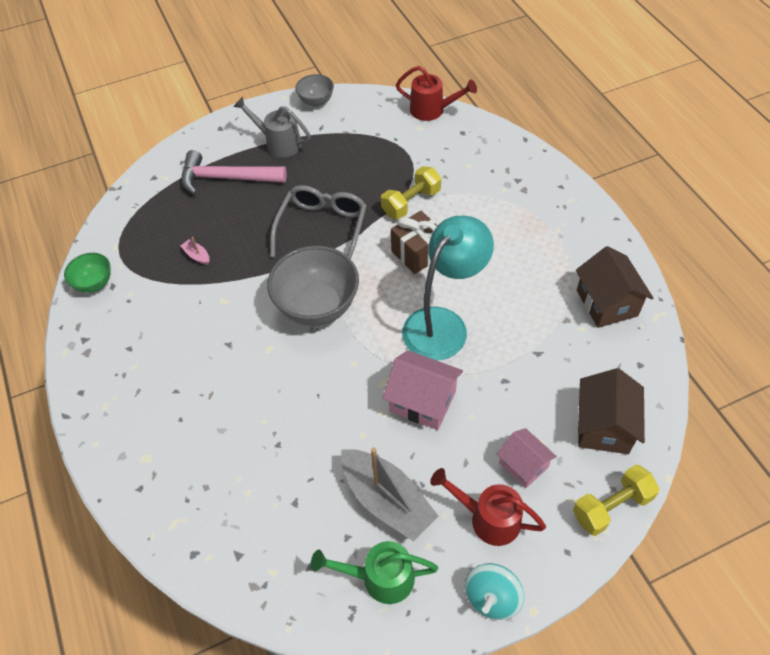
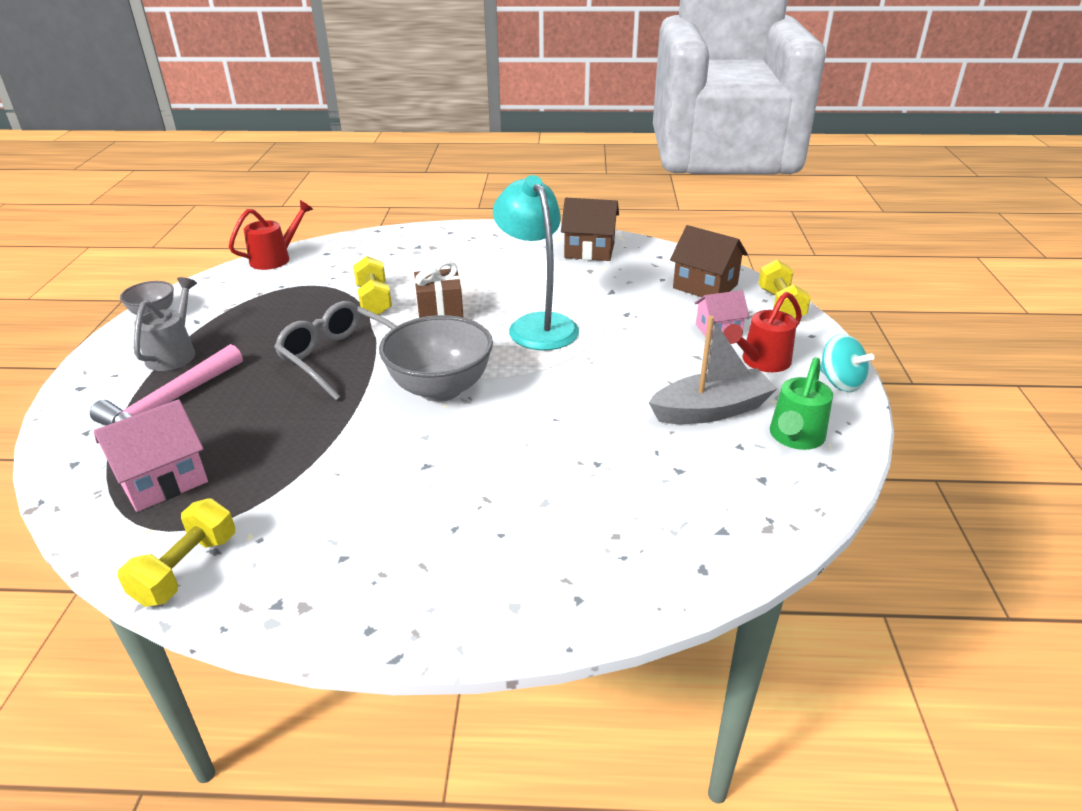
camera: 65 degrees left, 20 degrees down
(94, 283) = (186, 569): green bowl -> yellow dumbbell
(197, 256) = (261, 457): pink boat -> none
(278, 143) = (174, 353): grey watering can -> grey watering can turned 135 degrees clockwise
(422, 401) = (614, 360): pink house -> pink house (162, 480)

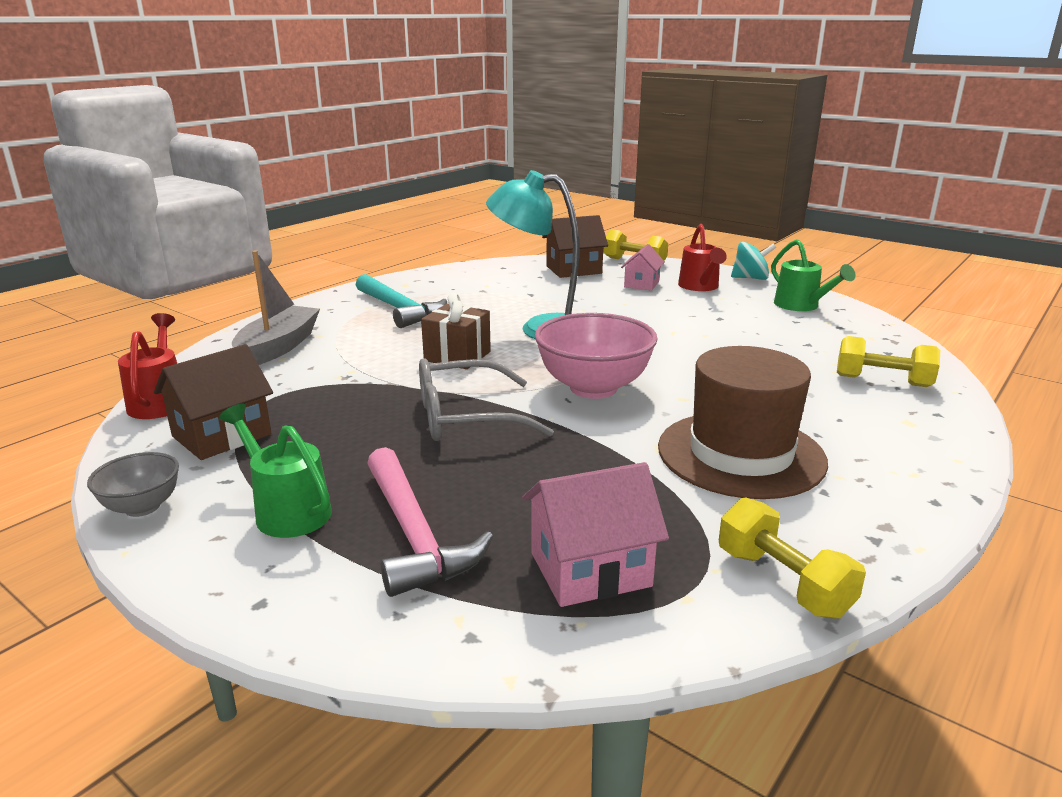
camera: 55 degrees left, 10 degrees down
(162, 480) = (590, 569): pink house -> pink house turned 75 degrees clockwise
(174, 353) = (287, 510): grey watering can -> green watering can
(374, 300) = (373, 376): yellow dumbbell -> yellow dumbbell (882, 381)
(378, 496) = (740, 454): none -> brown hat
(440, 389) = (593, 388): grey bowl -> pink bowl
(503, 259) = (400, 309): none -> turquoise hammer
(589, 250) = (448, 281): brown house -> brown house (221, 435)
(711, 410) = (743, 315): grey boat -> grey boat (278, 347)

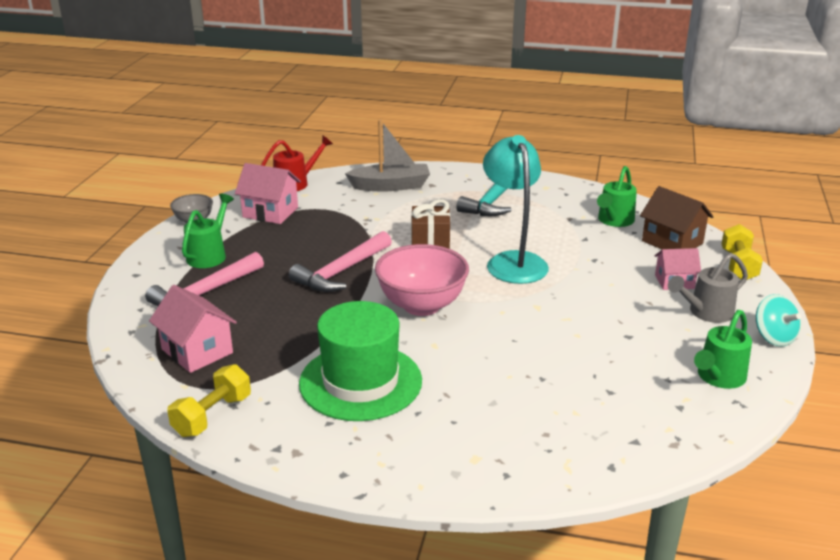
camera: 65 degrees right, 5 degrees up
(221, 435) = (270, 212): brown house -> pink house
(465, 417) = (341, 272): grey glasses -> pink hammer
(510, 277) = (614, 221): none -> green watering can
(700, 287) = (706, 313): red watering can -> grey watering can
(740, 454) = (360, 382): brown hat -> green hat
(882, 381) = (555, 440): yellow dumbbell -> none

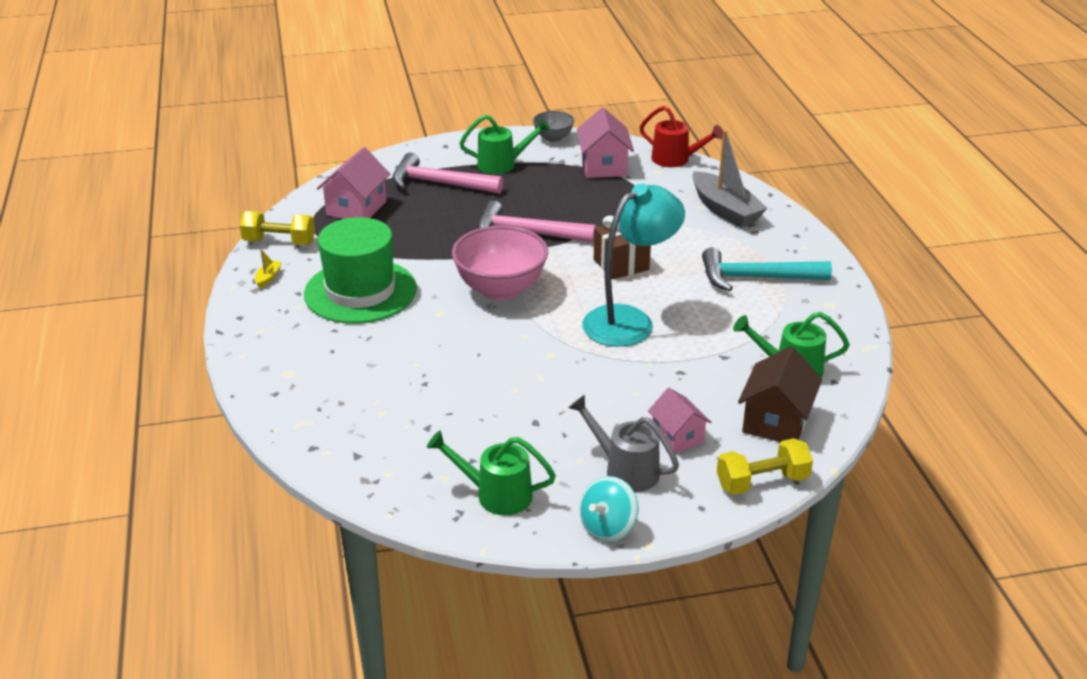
camera: 65 degrees right, 5 degrees up
(280, 438) = (268, 278): none -> yellow boat

